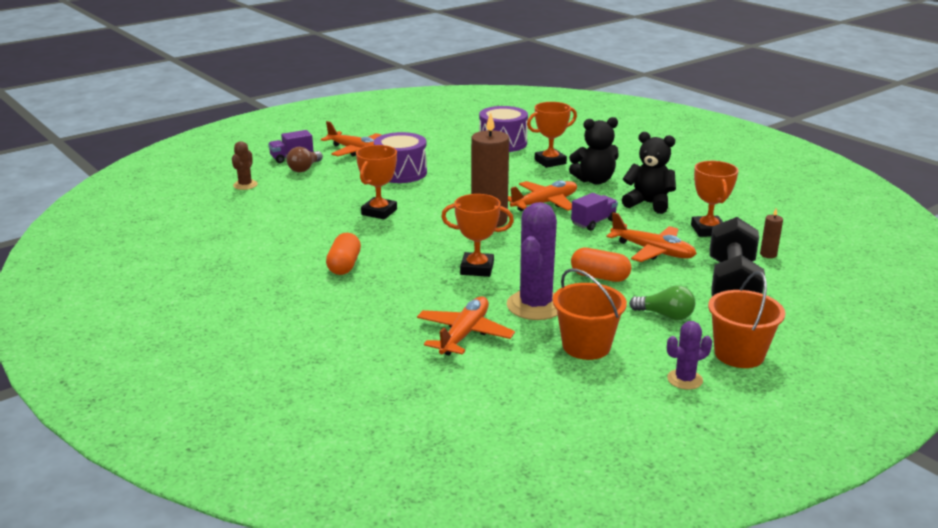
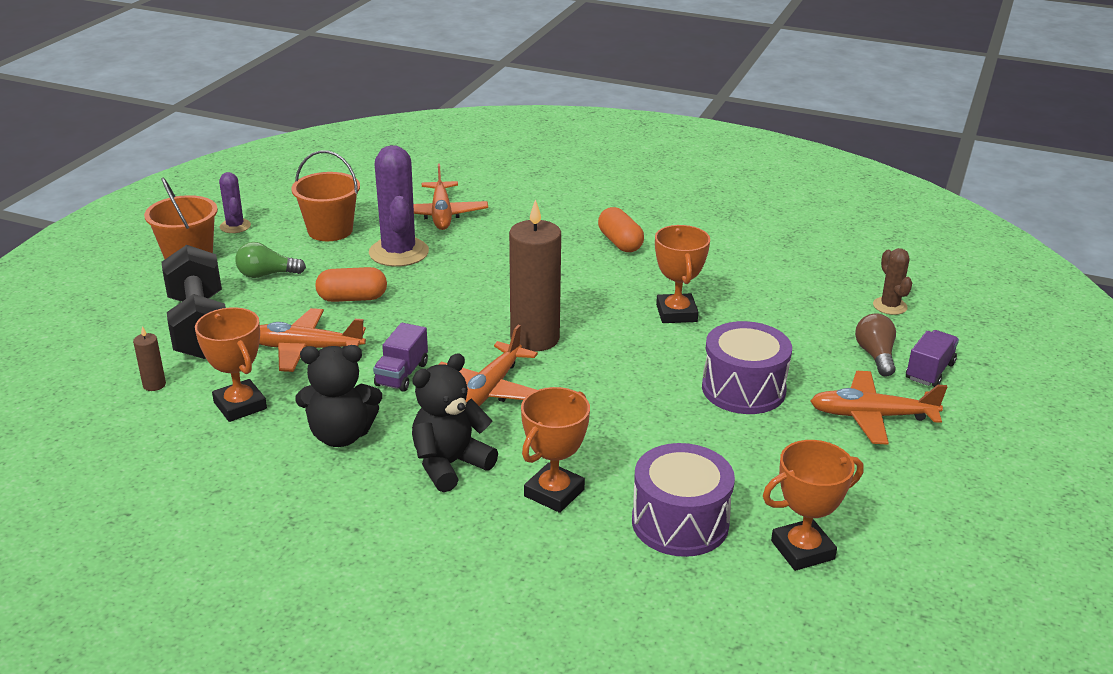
camera: 150 degrees right, 5 degrees up
(477, 269) = (488, 273): orange trophy -> orange trophy (802, 550)
(684, 379) = (235, 226): purple cactus -> purple cactus turned 60 degrees counterclockwise

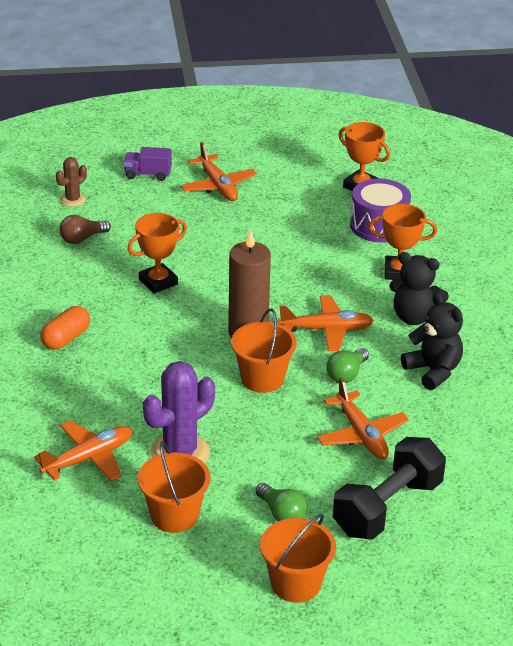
camera: 120 degrees left, 5 degrees up
(154, 385) = (473, 486): brown candle -> none
(235, 226) = (217, 586): purple cactus -> none
(240, 405) = (451, 431): orange trophy -> none
(352, 298) = (274, 445): orange capsule -> none
(402, 374) = (346, 374): purple truck -> green light bulb
(451, 323) = (262, 378): none -> orange bucket
(743, 389) = (230, 234): purple drum -> none
(875, 355) = (145, 195): brown light bulb -> brown light bulb (82, 239)

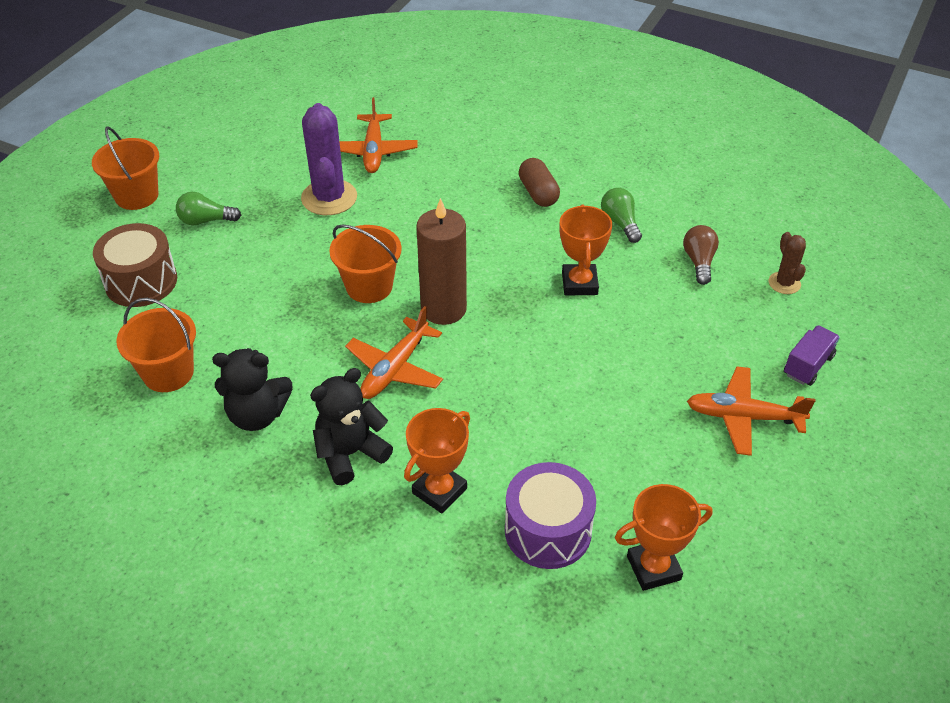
camera: 125 degrees right, 10 degrees up
(66, 338) = (538, 193): orange capsule -> brown capsule
(174, 515) = (268, 168): orange bucket -> orange bucket (168, 373)
(346, 374) = (318, 346): green light bulb -> green light bulb (620, 223)
(361, 435) = (233, 312): orange plane -> none
(387, 508) = (141, 281): black dumbbell -> brown drum

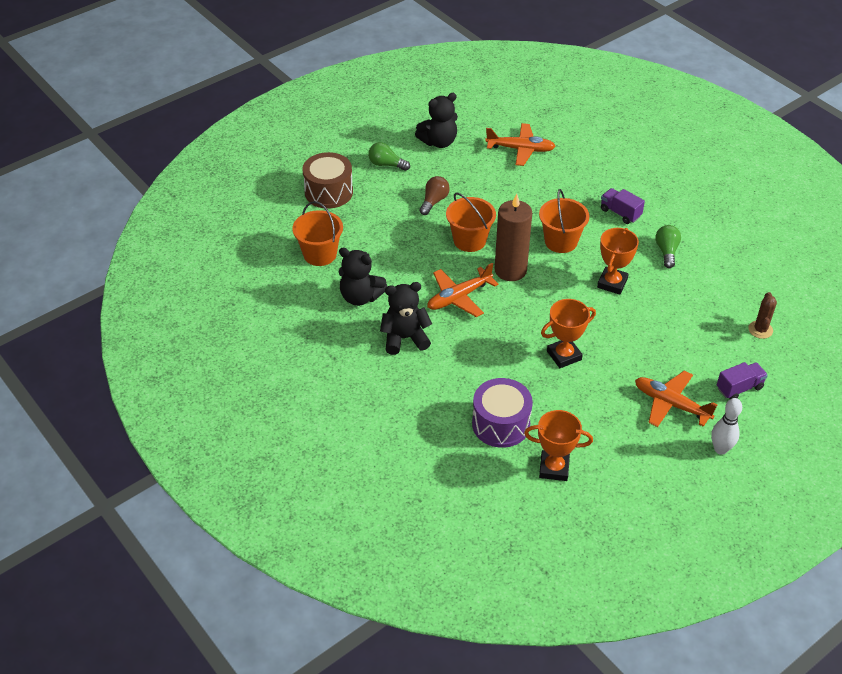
camera: 25 degrees right, 0 degrees up
(136, 196) = (350, 135): orange bucket -> orange bucket (561, 241)
(262, 171) = (439, 142): none -> black teddy bear
(329, 198) = (474, 173): purple cactus -> none
(373, 151) = (521, 149): orange plane -> orange plane turned 105 degrees counterclockwise
(439, 491) = (447, 378): orange trophy -> orange trophy (564, 355)
(538, 193) = (620, 213): brown capsule -> purple truck
(699, 262) = (707, 295): brown light bulb -> brown light bulb (434, 201)
(838, 455) = (720, 449): none -> white bowling pin

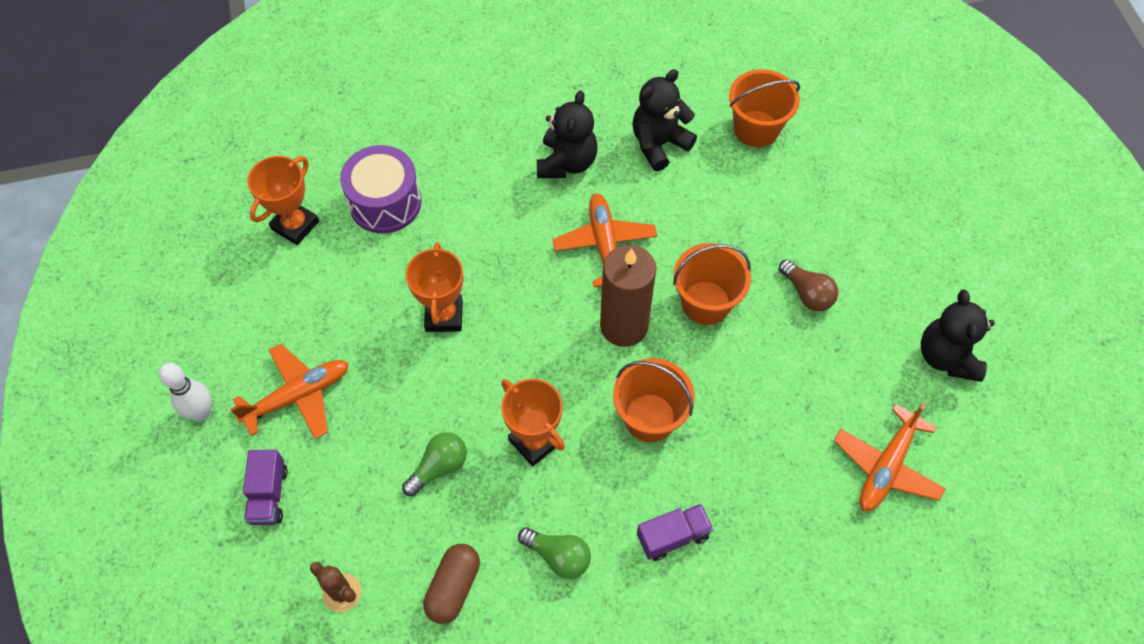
camera: 115 degrees right, 15 degrees up
(328, 192) = (878, 178): brown drum -> none
(386, 164) = (914, 266): green light bulb -> green light bulb (439, 467)
(717, 286) = (453, 587): none -> brown capsule

